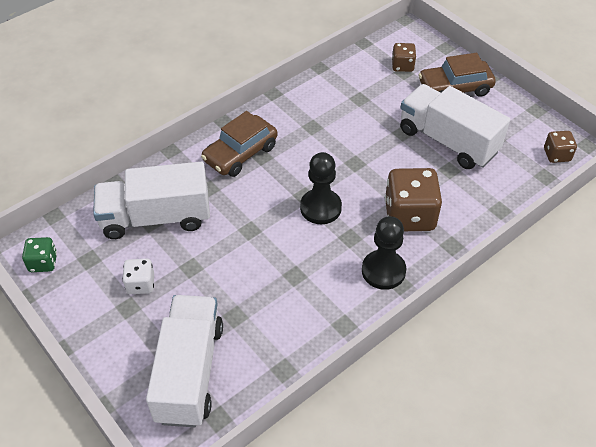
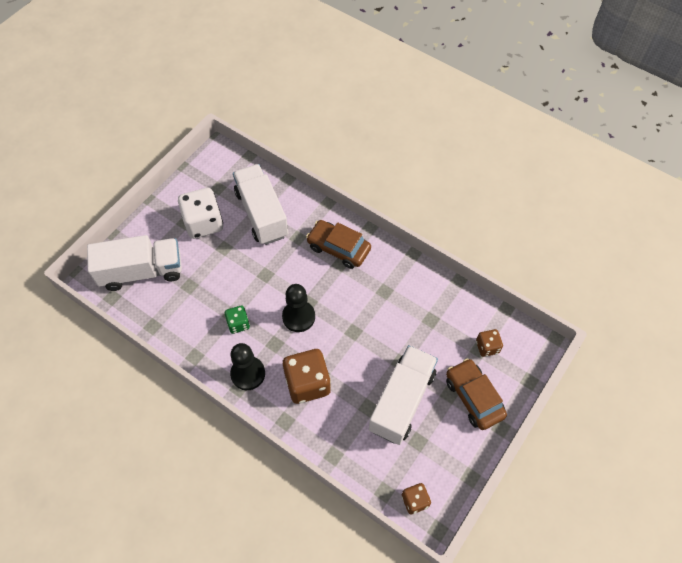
camera: 75 degrees right, 10 degrees up
(43, 262) = (209, 164): green dice -> green dice (238, 324)
(140, 284) = (204, 223): white dice -> white dice, size x1.89

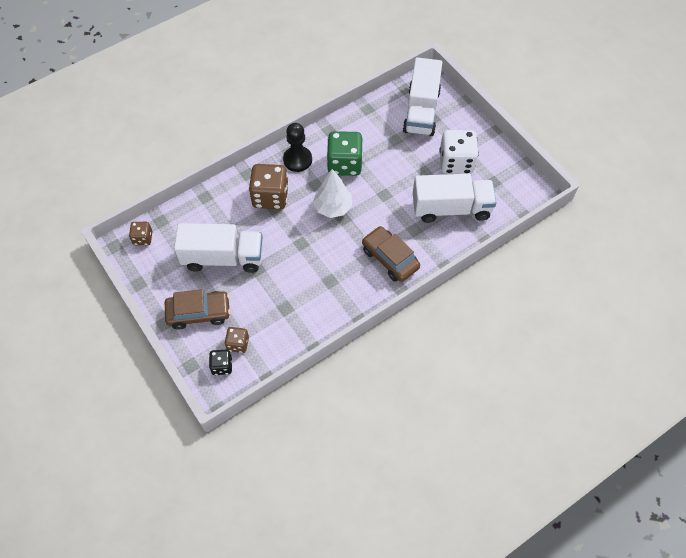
camera: 110 degrees right, 0 degrees up
(238, 324) = (344, 164): green dice -> green dice, size x1.89
(298, 317) = (332, 207): black pawn -> white tree
(338, 248) = (390, 258): brown car -> brown car turned 90 degrees counterclockwise
(402, 401) = (223, 257): white truck -> white truck turned 45 degrees counterclockwise
(515, 352) = (222, 366): none -> black dice

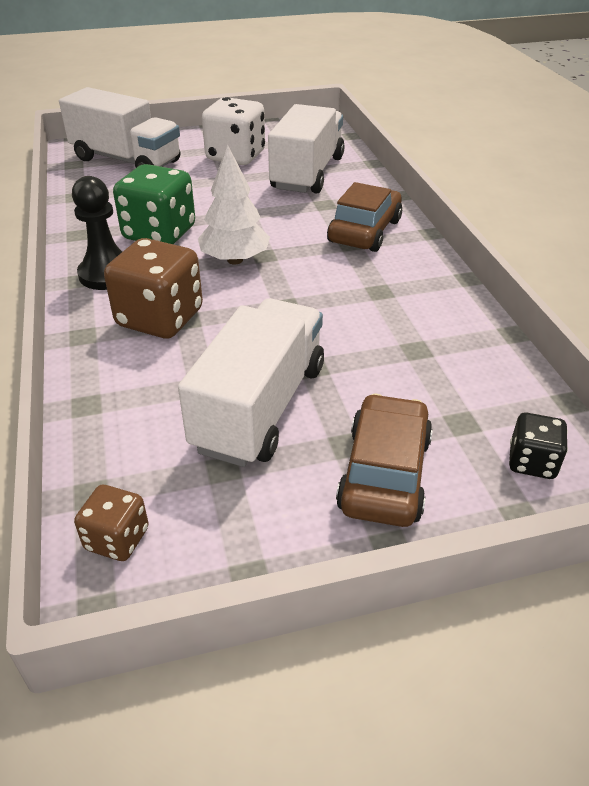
camera: 70 degrees left, 20 degrees down
(238, 344) = (481, 427): brown dice -> none
(390, 258) = (364, 231): brown car -> brown car turned 135 degrees clockwise

